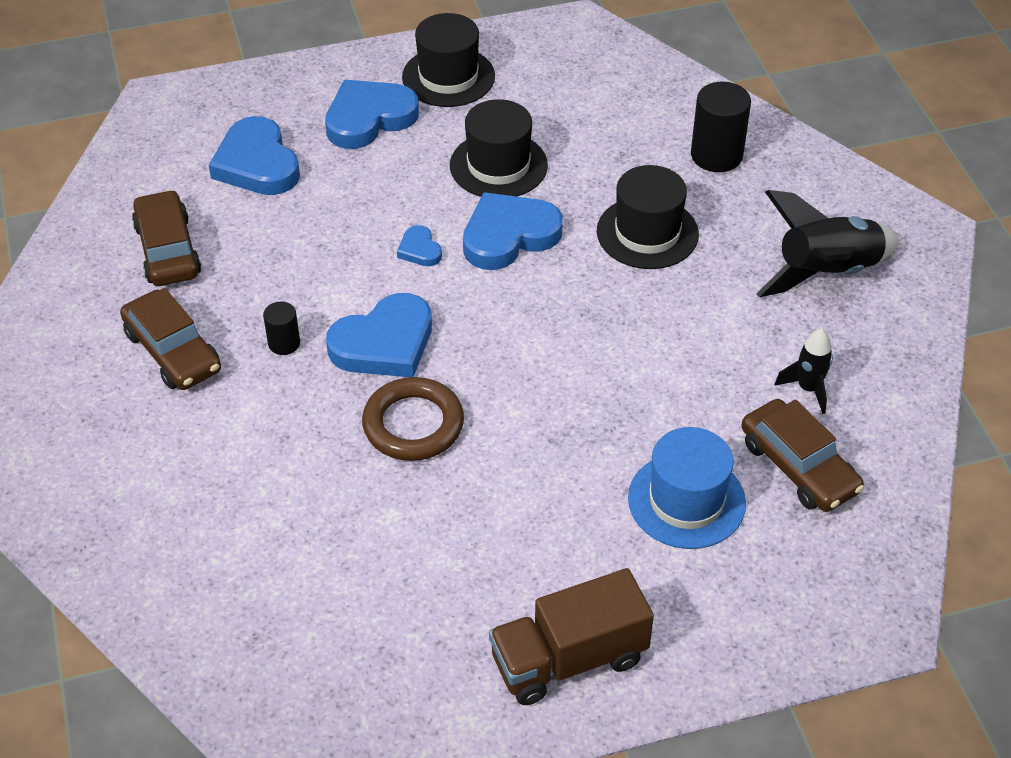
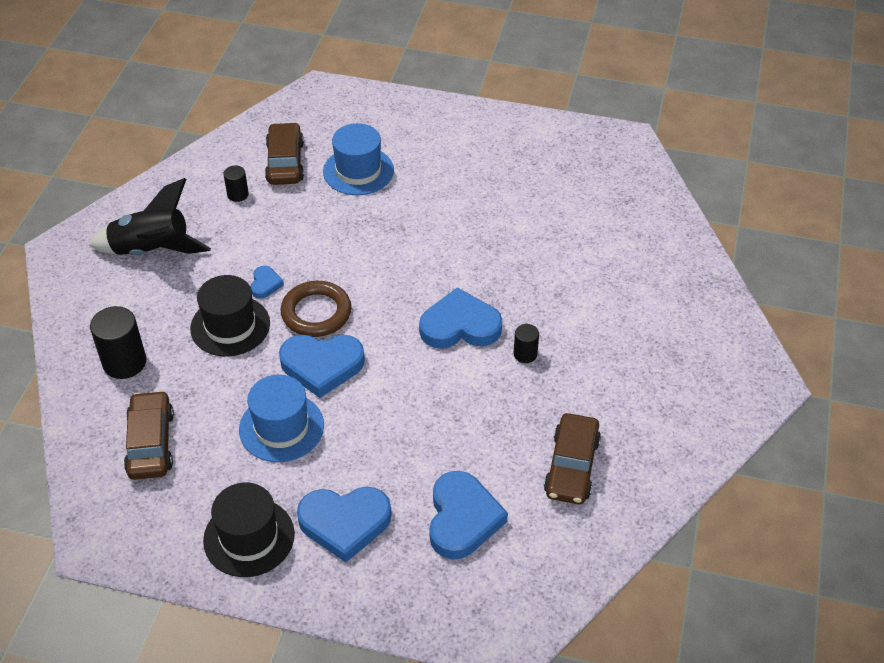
camera: 150 degrees left, 0 degrees up
(173, 351) = (603, 381): brown car -> brown car (151, 443)
(413, 424) = (476, 269): brown ring -> brown ring (316, 313)
(419, 250) = (390, 383): blue heart -> blue heart (265, 284)
(498, 165) = (281, 427): black hat -> blue hat
(569, 659) = (476, 133): brown truck -> none
(808, 389) = (238, 194): black rocket -> black cylinder

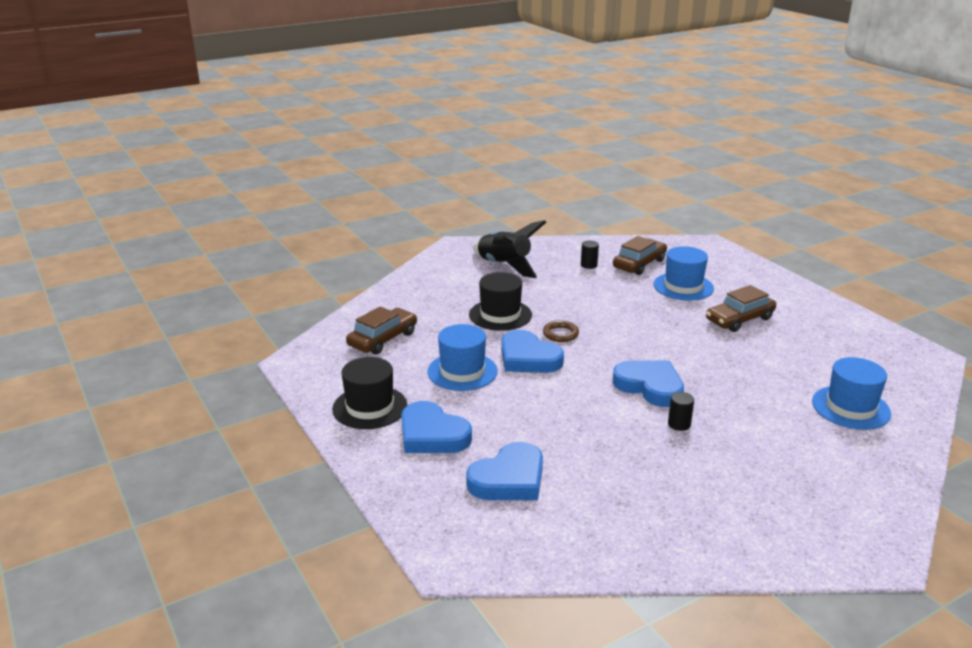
camera: 45 degrees right, 20 degrees down
(124, 362) = (421, 301): black cylinder -> none
(265, 284) = (548, 307): blue heart -> none
(316, 313) = (560, 334): brown ring -> brown ring, size x0.62
(571, 466) = (629, 501): brown car -> brown car (739, 319)
(624, 242) = (850, 407): none -> blue hat

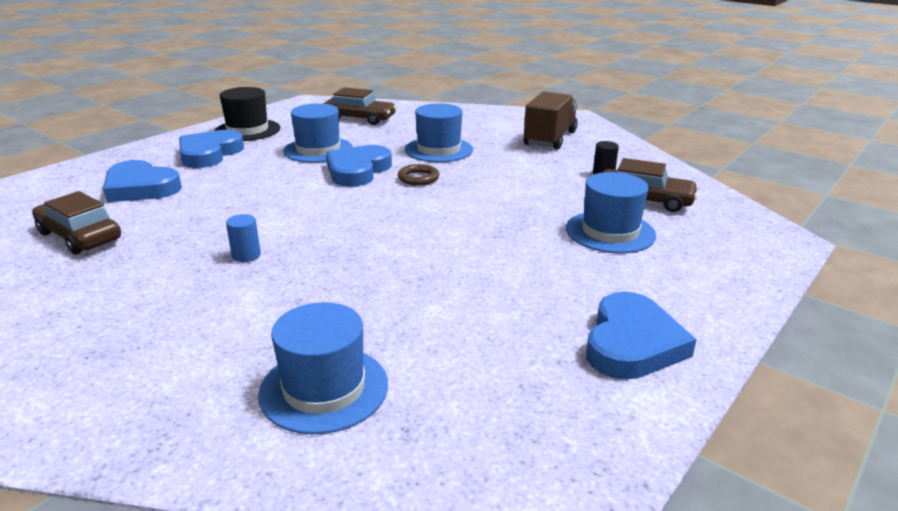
camera: 70 degrees right, 0 degrees up
(500, 315) = (439, 150): black hat -> blue hat
(504, 266) = (550, 138): black rocket -> brown truck
(650, 386) = (326, 232): blue heart -> blue heart (632, 343)
(679, 424) = (246, 255): black cylinder -> blue cylinder
(739, 319) = (547, 278): brown car -> brown car (80, 236)

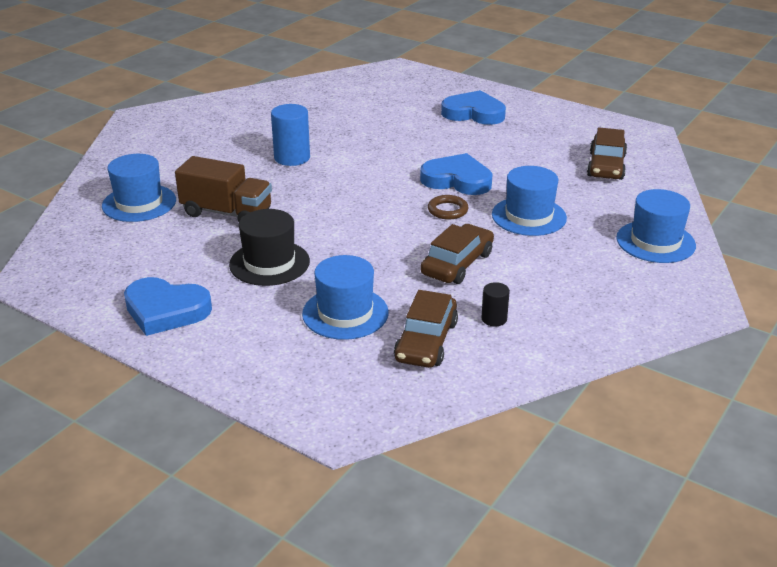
camera: 85 degrees right, 5 degrees up
(80, 236) = (316, 102): brown car -> brown car (457, 264)
(140, 188) = (396, 103): blue heart -> none
(246, 255) = (292, 158): blue cylinder -> blue cylinder, size x1.81
(247, 130) = (540, 118): black hat -> black hat (269, 263)
(318, 150) = (502, 156): blue hat -> blue hat (655, 242)
(550, 138) = (599, 286): brown truck -> brown truck (227, 213)

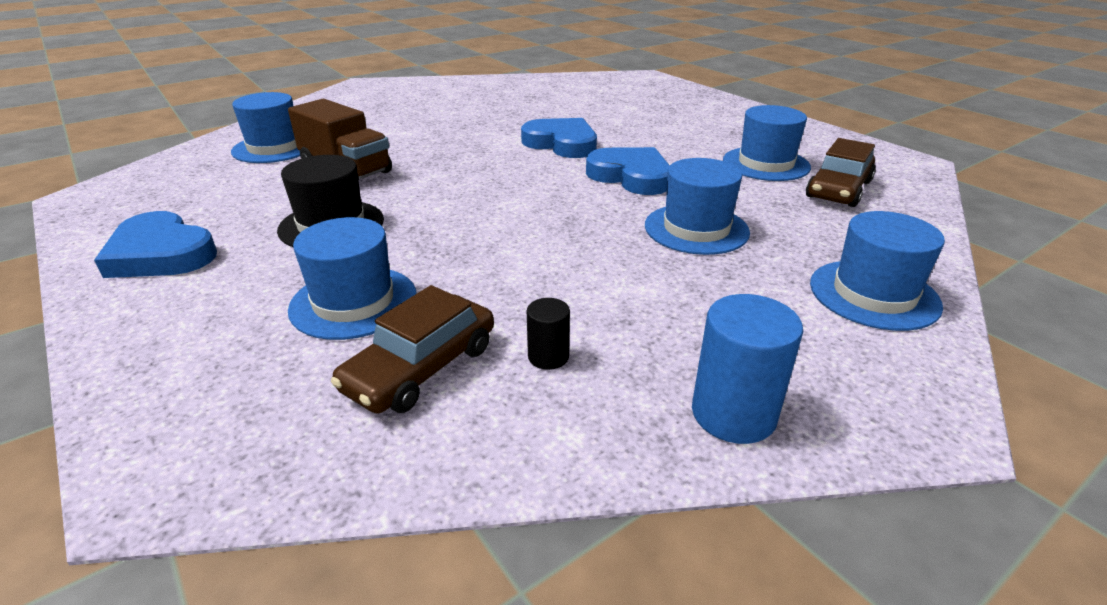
camera: 20 degrees right, 0 degrees up
(292, 158) = (466, 132): blue cylinder -> blue cylinder (733, 414)
(447, 210) = (594, 205): brown ring -> none
(457, 264) = (556, 269): brown car -> none
(474, 113) = (698, 119): blue heart -> blue heart (562, 143)
(547, 151) = (766, 164): none -> blue hat

